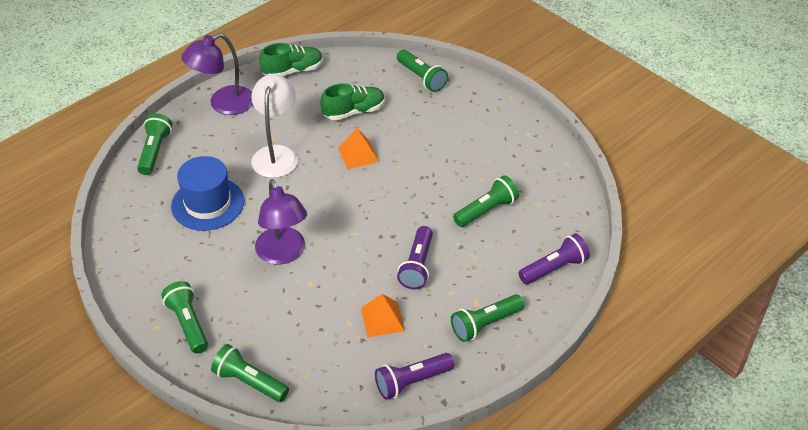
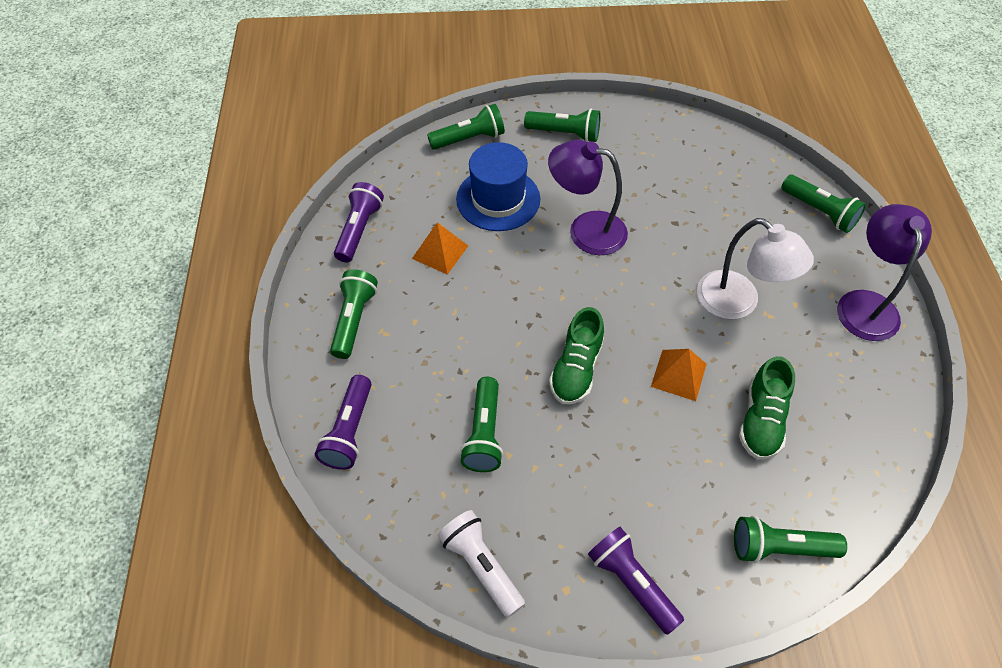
camera: 130 degrees right, 10 degrees up
(208, 204) = (704, 213): blue hat -> blue hat (498, 199)
(293, 71) = (893, 407): green shoe -> green shoe (576, 369)
(417, 266) = (472, 318): purple flashlight -> purple flashlight (631, 583)
(554, 167) = (481, 566): none -> white flashlight

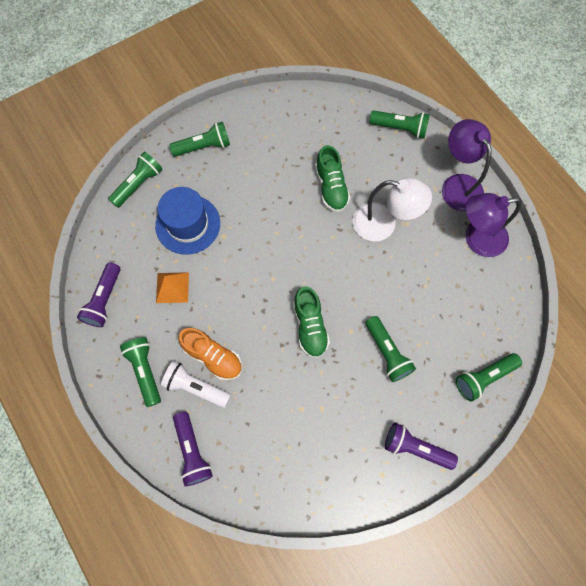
camera: 30 degrees left, 15 degrees up
(359, 230) = (104, 300): purple flashlight -> purple flashlight turned 150 degrees counterclockwise
(439, 344) = (213, 357): none -> orange shoe
(481, 566) = (326, 490): white flashlight -> white flashlight (195, 387)
(484, 433) = (278, 403): green flashlight -> green flashlight (387, 352)
(585, 230) = (260, 219): purple lamp -> purple lamp (477, 239)
(678, 375) = (373, 296): orange pyramid -> none
(761, 420) = (435, 300): green shoe -> green shoe (331, 187)

